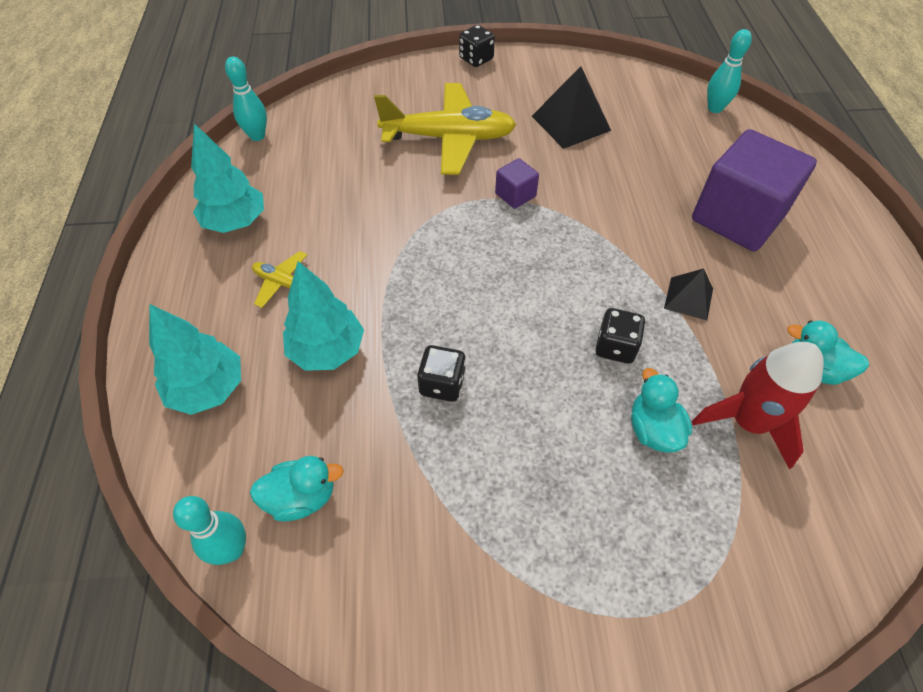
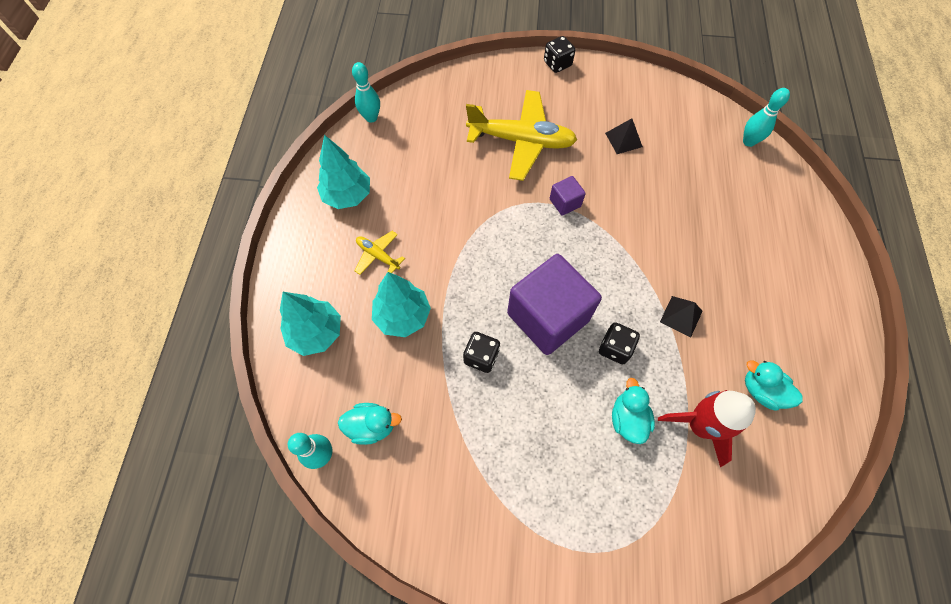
camera: 10 degrees right, 10 degrees up
(570, 123) = (623, 140): black pyramid -> black pyramid, size x0.60
(737, 217) = (739, 250): purple cube -> purple cube (548, 317)

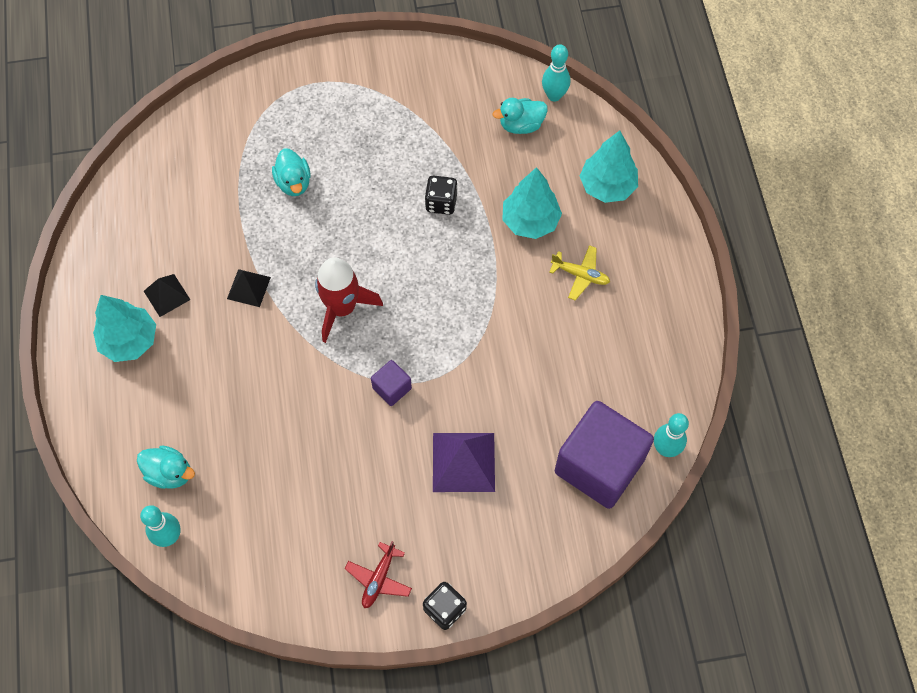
camera: 165 degrees right, 0 degrees up
(347, 196) = (644, 334): turquoise tree -> turquoise tree (130, 341)
(521, 141) = (463, 462): yellow plane -> purple pyramid
(548, 317) = (385, 254): purple cube -> purple cube (599, 465)
(598, 88) = (379, 578): none -> red plane
(615, 348) = (313, 241): black dice -> none
(623, 140) = (333, 498): black pyramid -> black pyramid (167, 295)
(699, 425) = (227, 192): red rocket -> red rocket (342, 308)
(762, 391) = (168, 235): turquoise duck -> turquoise duck (170, 473)

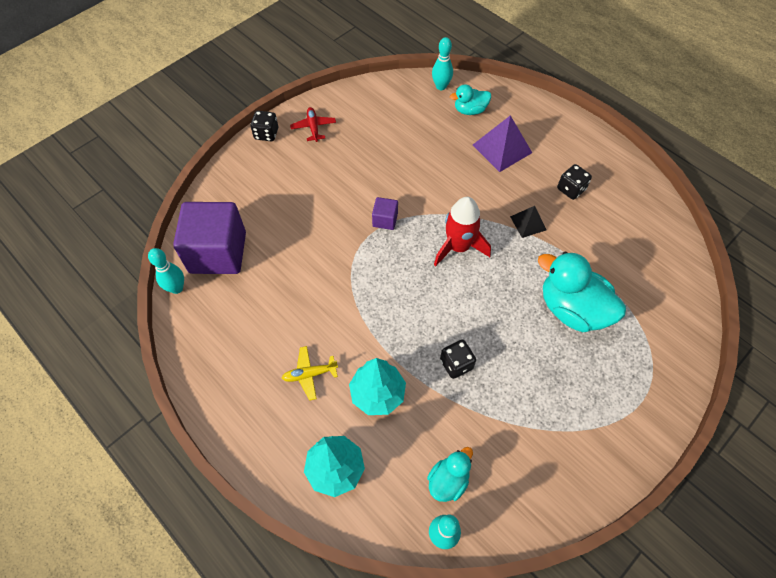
camera: 145 degrees right, 5 degrees down
(130, 341) = (562, 154): turquoise tree -> none
(167, 295) = (571, 189): black pyramid -> black dice
(294, 183) = (572, 309): turquoise duck -> turquoise duck, size x1.84
(463, 462) = (308, 206): purple pyramid -> purple pyramid (502, 148)

